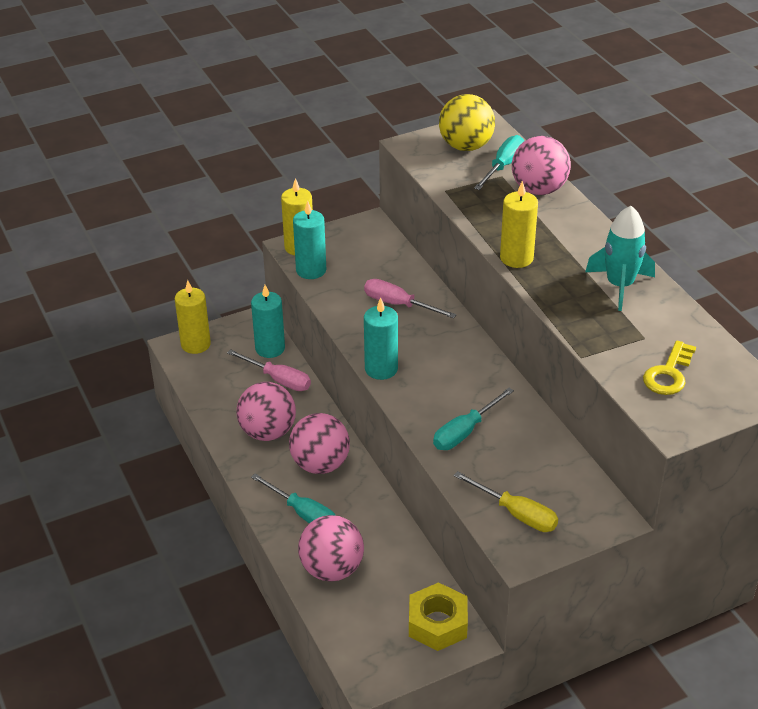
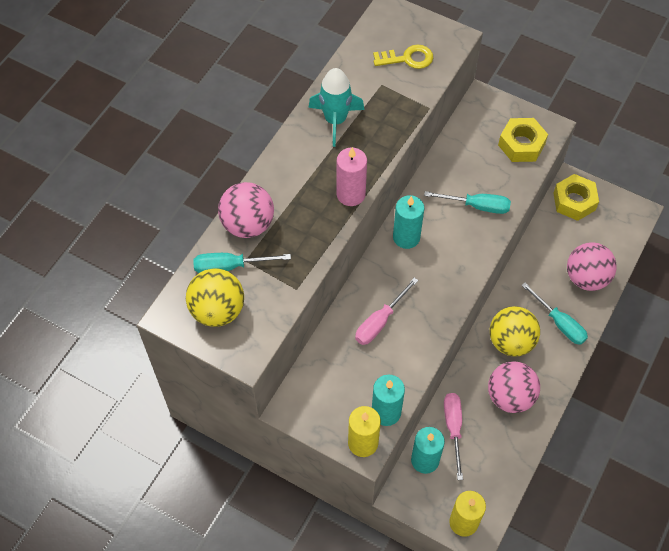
camera: 125 degrees left, 20 degrees up
(303, 513) = (559, 323): turquoise screwdriver -> turquoise screwdriver turned 135 degrees clockwise
(320, 464) = (511, 342): pink ball -> yellow ball
(381, 369) = (459, 289): turquoise candle -> turquoise candle (406, 237)
(398, 304) = (380, 321): pink screwdriver -> pink screwdriver turned 45 degrees clockwise
(516, 258) = (351, 194): yellow candle -> pink candle
(516, 514) = (521, 144): yellow screwdriver -> yellow nut

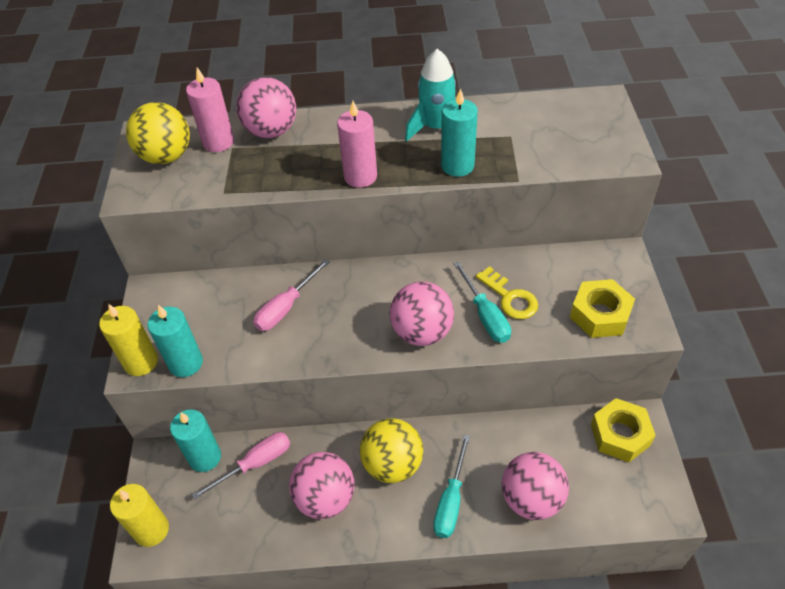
camera: 60 degrees right, 10 degrees down
(230, 266) = (218, 142): turquoise screwdriver -> pink candle
(380, 321) = (286, 307): pink screwdriver -> pink screwdriver turned 60 degrees counterclockwise
(406, 237) = (398, 279): turquoise candle -> turquoise candle (457, 166)
(407, 58) = (561, 138): yellow key -> yellow key (510, 298)
(464, 250) = (422, 332): none -> pink ball

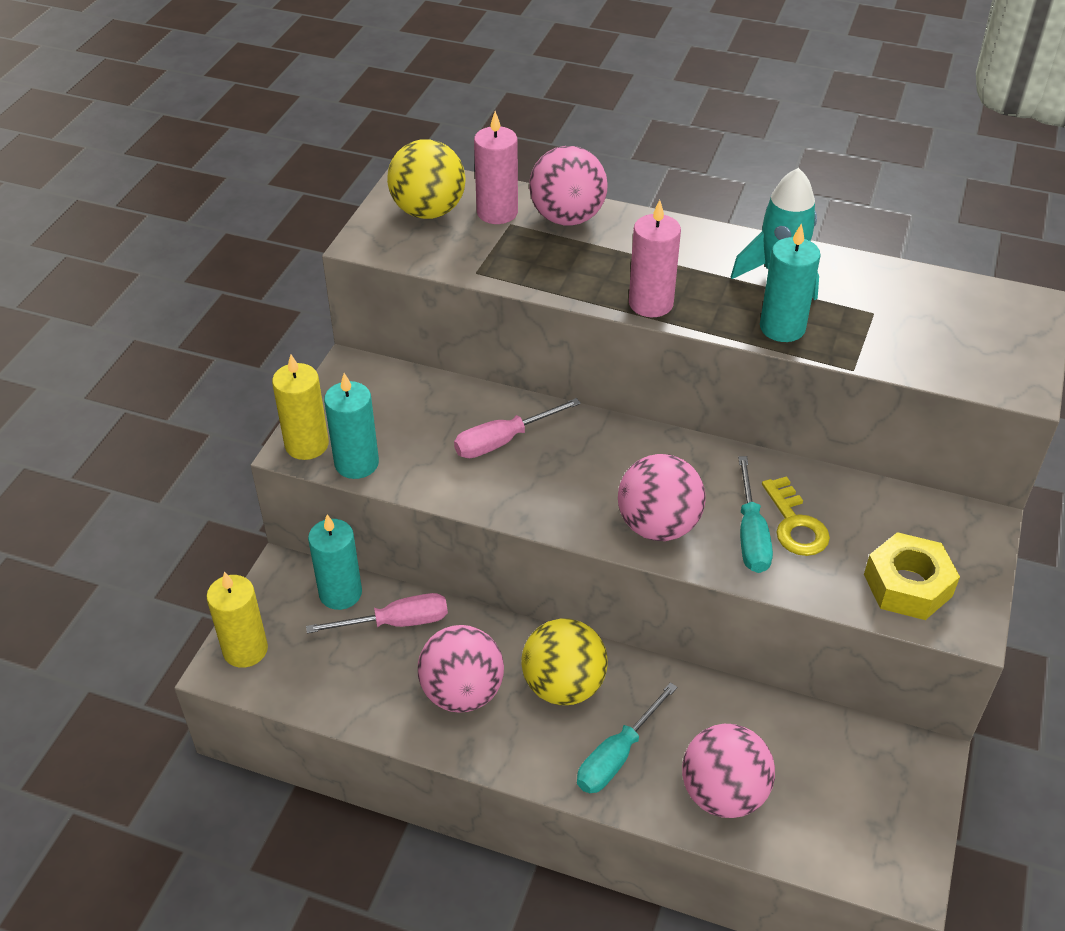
camera: 20 degrees right, 5 degrees down
(620, 434) = (885, 764): yellow nut -> none

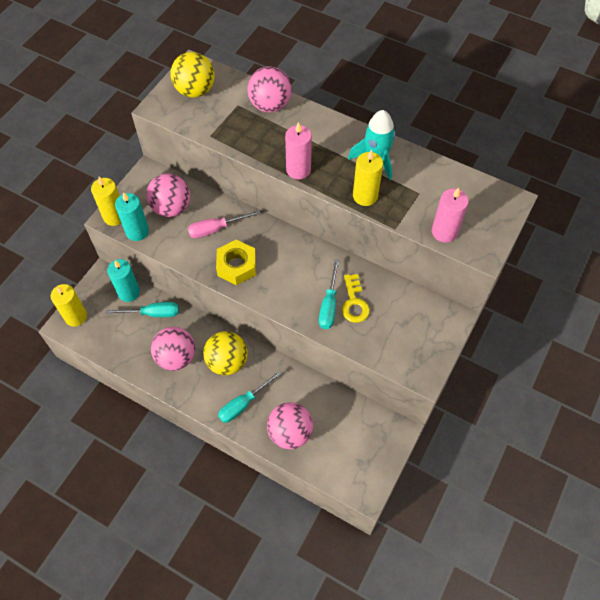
camera: 10 degrees right, 15 degrees up
(396, 622) = (152, 313): pink screwdriver -> turquoise screwdriver
(497, 212) = (232, 96): pink candle -> pink candle (444, 232)
(658, 526) = (282, 292): pink ball -> pink ball (171, 208)
(782, 328) = (365, 196): turquoise candle -> yellow candle
(907, 585) = (401, 348): yellow nut -> yellow nut (237, 266)

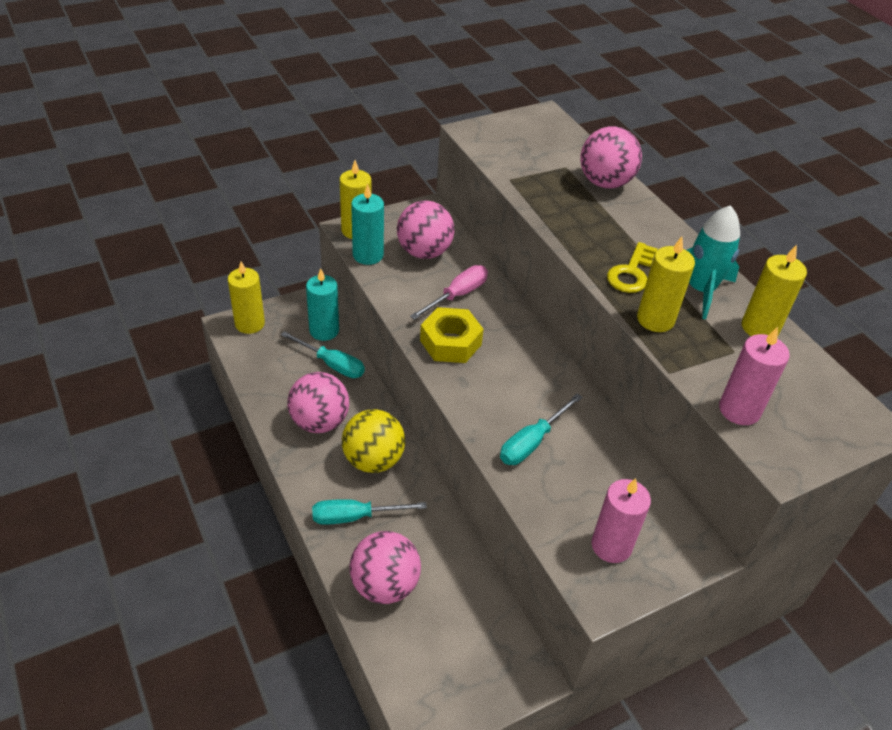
camera: 30 degrees right, 15 degrees down
(195, 91) = (528, 135): yellow ball -> none
(216, 229) = (457, 295): pink screwdriver -> pink screwdriver turned 120 degrees clockwise
(298, 170) = (589, 255): pink candle -> pink candle (611, 546)
(354, 302) = (568, 457): yellow key -> yellow key (631, 273)
(422, 168) = (760, 327): none -> yellow candle

